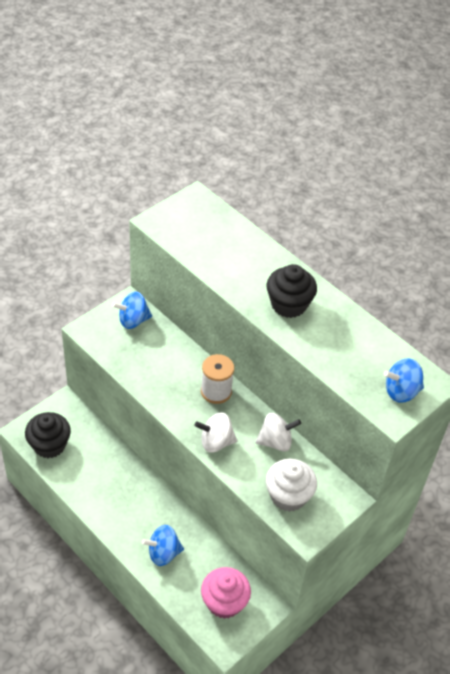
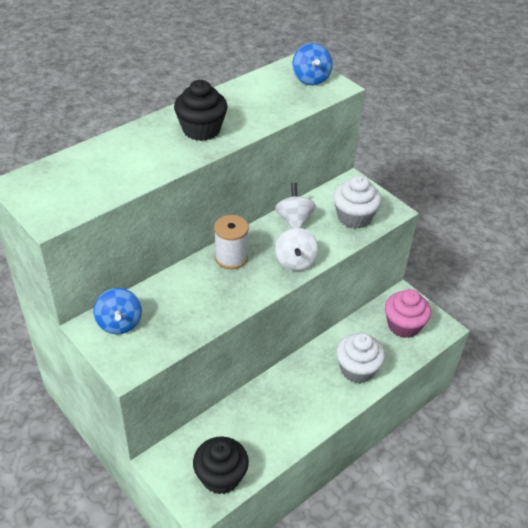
camera: 85 degrees left, 5 degrees down
(163, 553) = (357, 369): blue spinning top -> white cupcake

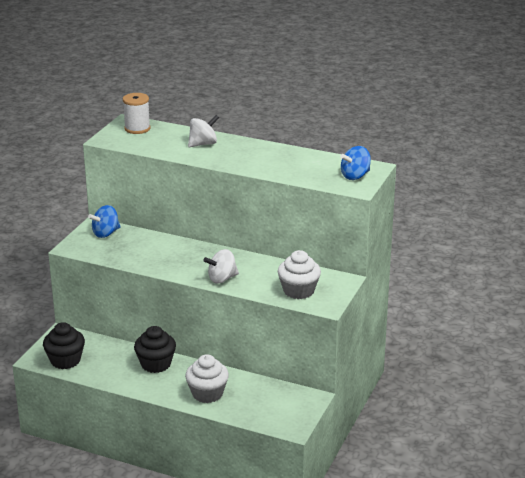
camera: 65 degrees right, 15 degrees down
(201, 130) = (241, 156): black cupcake -> black cupcake (156, 364)
(231, 258) = (202, 253): white spool -> white spool (137, 128)
(294, 220) = (268, 266): white spinning top -> white spinning top (203, 144)
(403, 325) = (276, 406): pink cupcake -> none

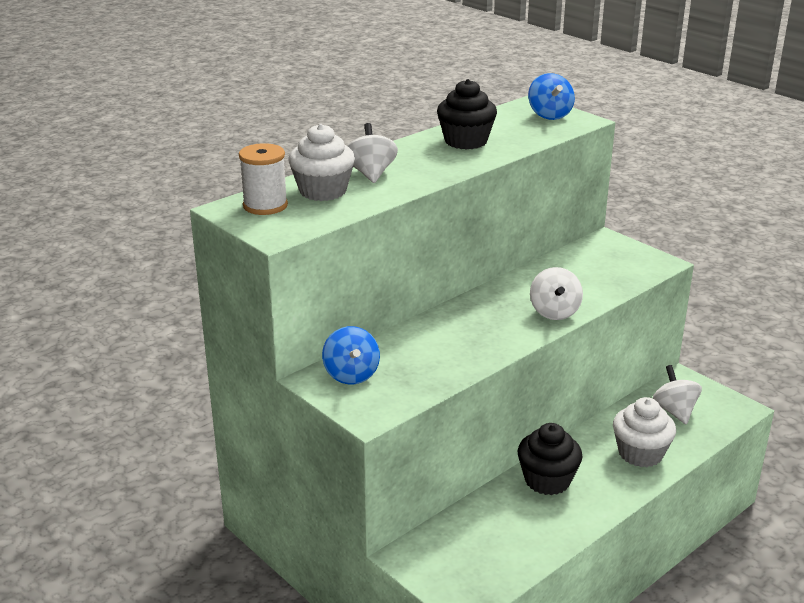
camera: 65 degrees left, 0 degrees up
(65, 360) = (488, 568): black cupcake -> black cupcake (465, 141)
(267, 400) = (674, 411): none -> white spinning top
(298, 291) = (616, 270): white cupcake -> white cupcake (323, 191)

